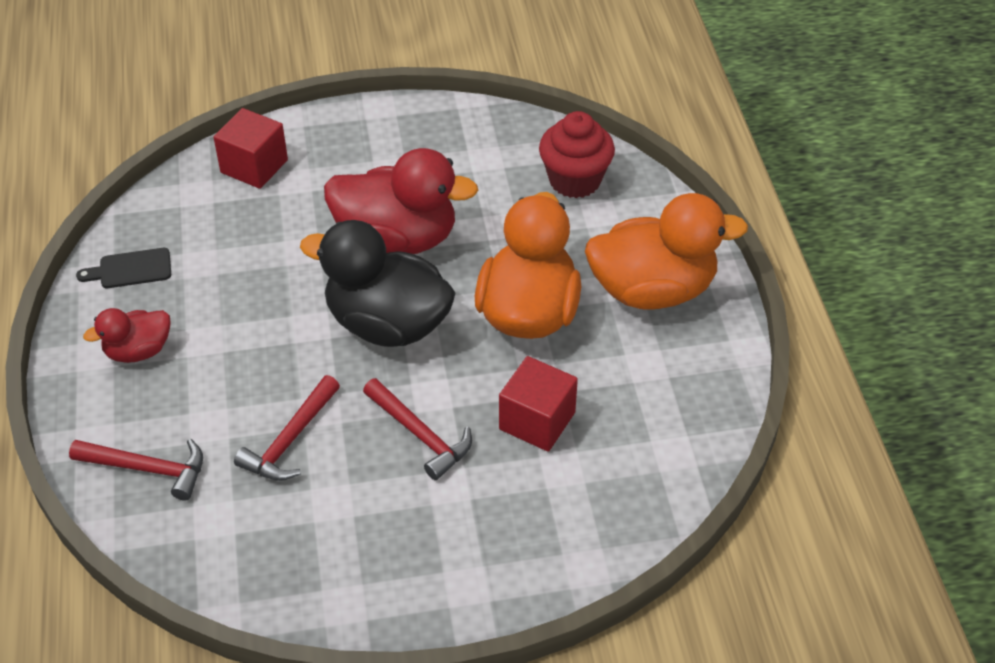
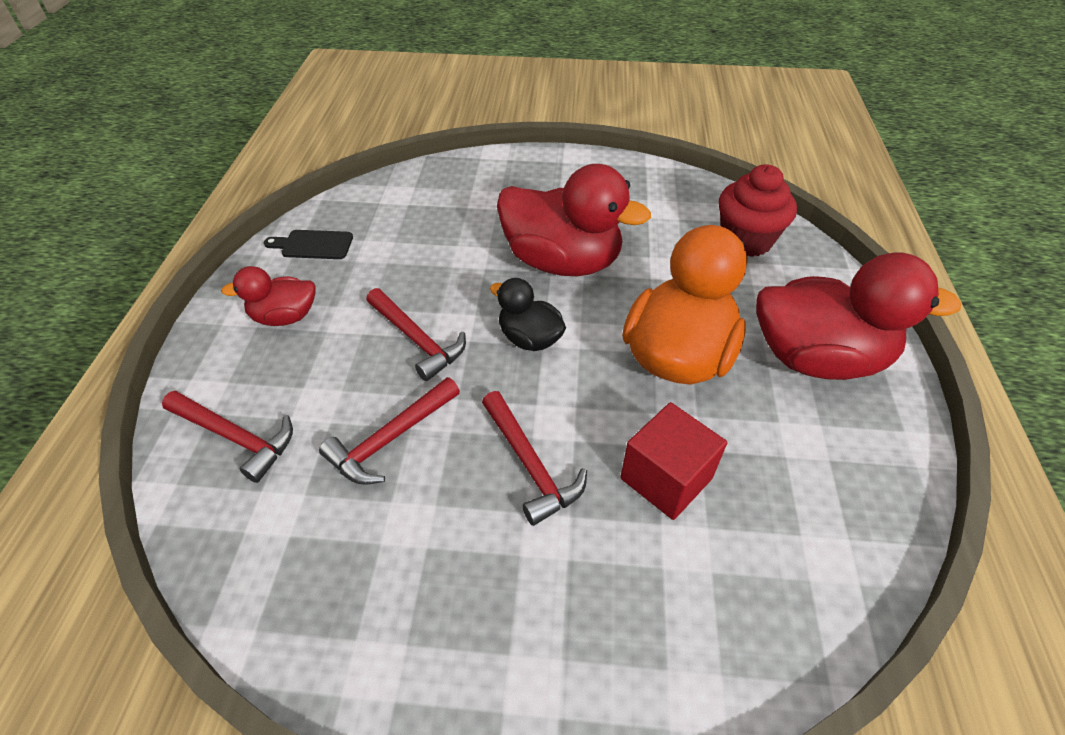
camera: 15 degrees right, 0 degrees up
(254, 166) = (454, 182): red cube -> none
(280, 347) = (417, 340): none -> red hammer
(387, 324) = (529, 338): black duck -> black duck, size x0.52
(652, 290) = (817, 358): orange duck -> red duck

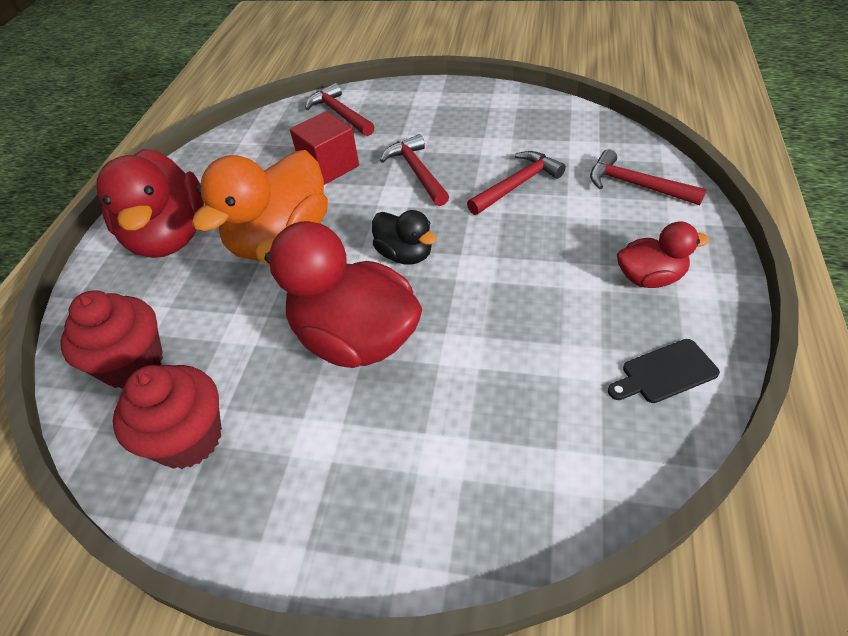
camera: 170 degrees left, 0 degrees up
(313, 245) = (665, 372): black cutting board -> black cutting board turned 150 degrees clockwise
(417, 340) = (509, 254): red hammer -> red hammer (340, 114)
(664, 201) = (189, 438): none -> red cupcake
(817, 358) = (169, 237): red duck -> red duck turned 120 degrees counterclockwise

